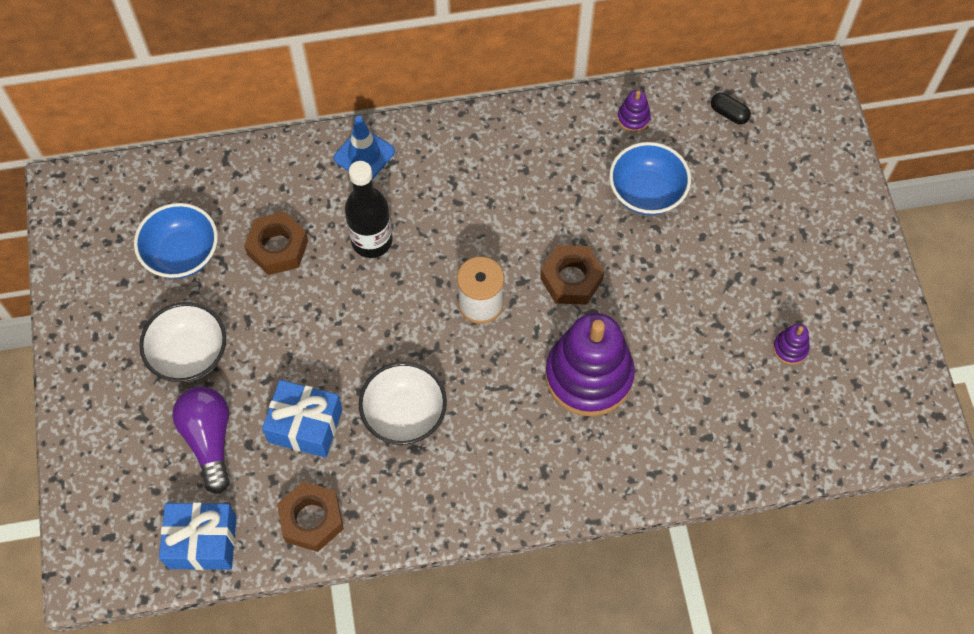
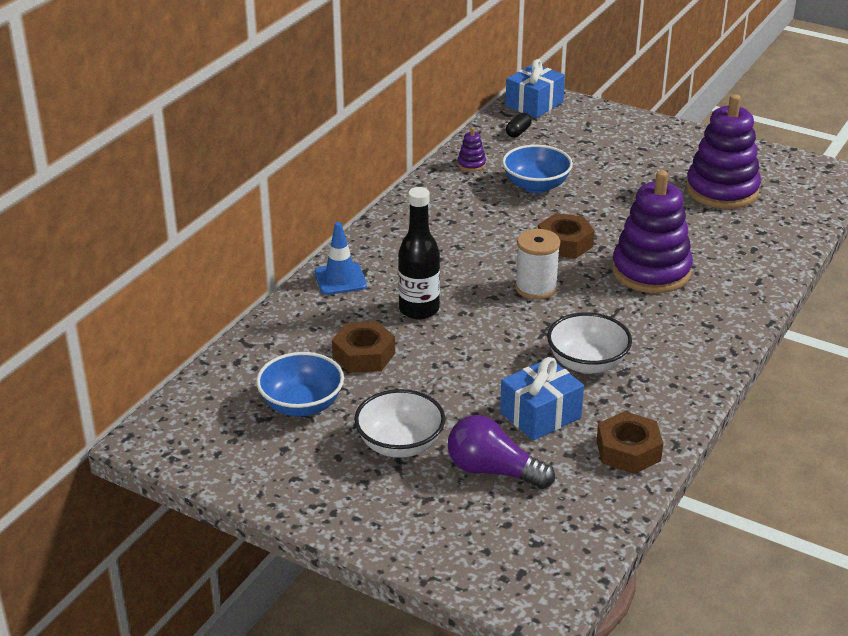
camera: 50 degrees left, 30 degrees down
(202, 542) = (585, 519): blue gift -> blue gift (534, 104)
(729, 114) = (518, 132): black capsule -> black capsule turned 45 degrees counterclockwise
(790, 348) = (722, 190): purple stacking toy -> purple stacking toy, size x2.46

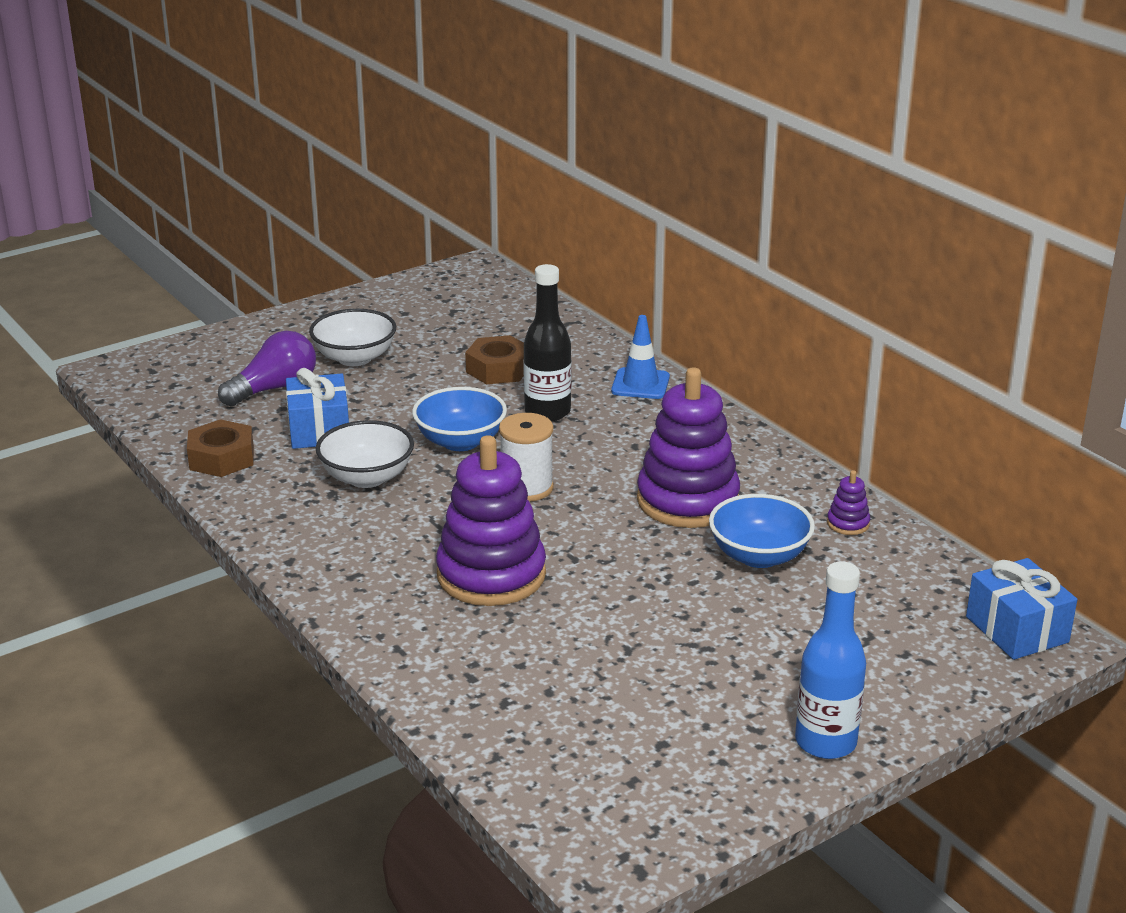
camera: 115 degrees right, 5 degrees down
(301, 405) = (454, 329): blue bowl -> blue bowl (460, 441)
(518, 132) = (926, 587): black capsule -> none
(565, 243) = (602, 534): brown nut -> none
(685, 138) = (825, 742): none -> blue bottle
(722, 190) = (640, 713): purple stacking toy -> purple stacking toy (687, 501)

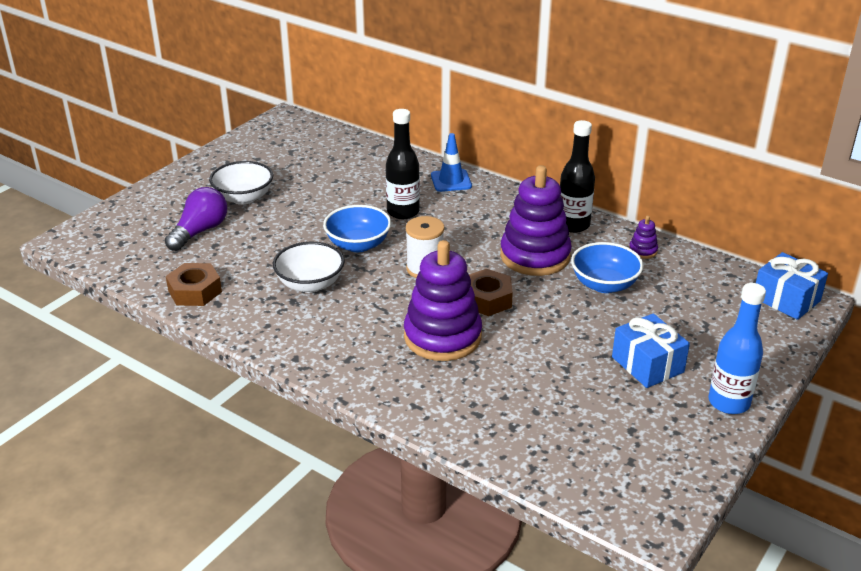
camera: 20 degrees left, 5 degrees up
(319, 430) = (253, 256): blue gift -> blue gift (647, 364)
(498, 369) = (350, 187): brown nut -> brown nut (487, 299)
(771, 471) = (573, 225): none -> black bottle

